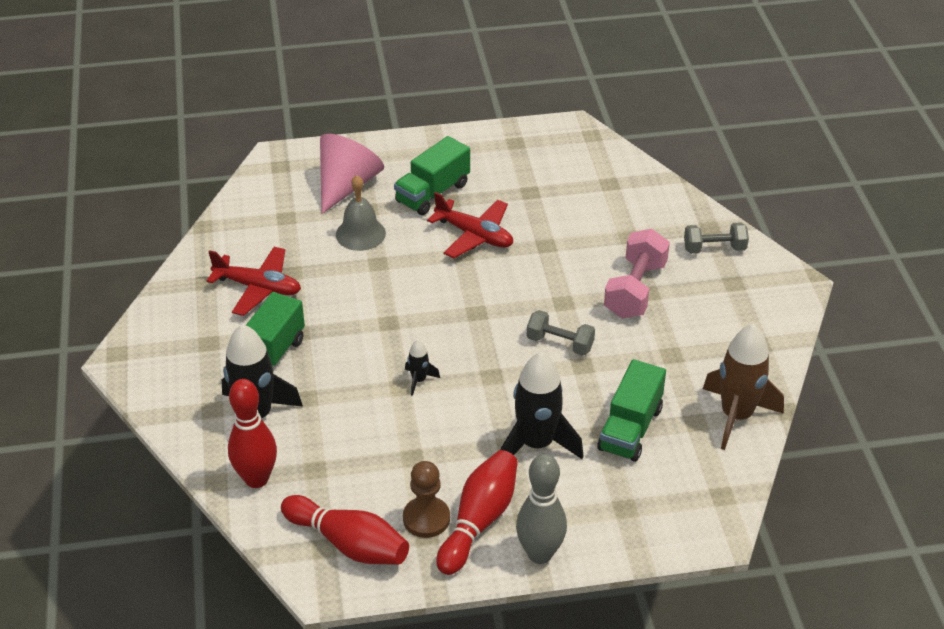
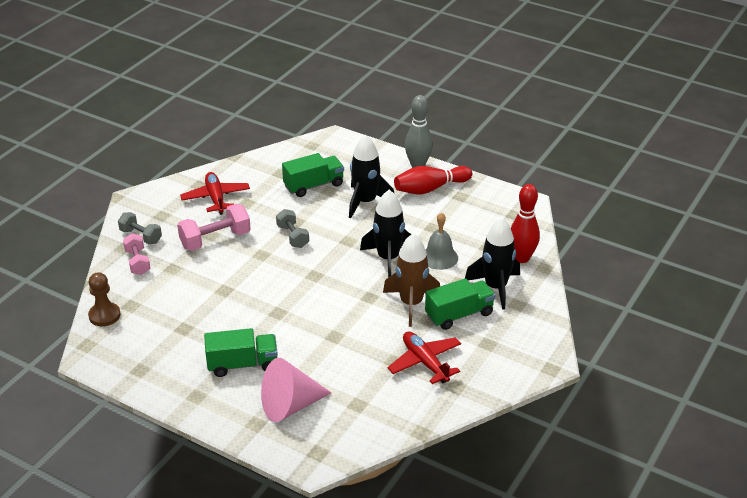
camera: 140 degrees left, 5 degrees down
(349, 543) = (501, 210): red bowling pin -> none
(360, 234) = (322, 362): grey bell -> grey bell (439, 257)
(419, 380) = (388, 258): black rocket -> black rocket, size x2.19
(426, 518) = (453, 201): brown pawn -> brown pawn (104, 315)
(474, 235) = (255, 320): red plane -> red plane (216, 198)
(671, 222) = (137, 262): none -> pink dumbbell
(736, 416) = (259, 166): brown rocket -> brown rocket (411, 304)

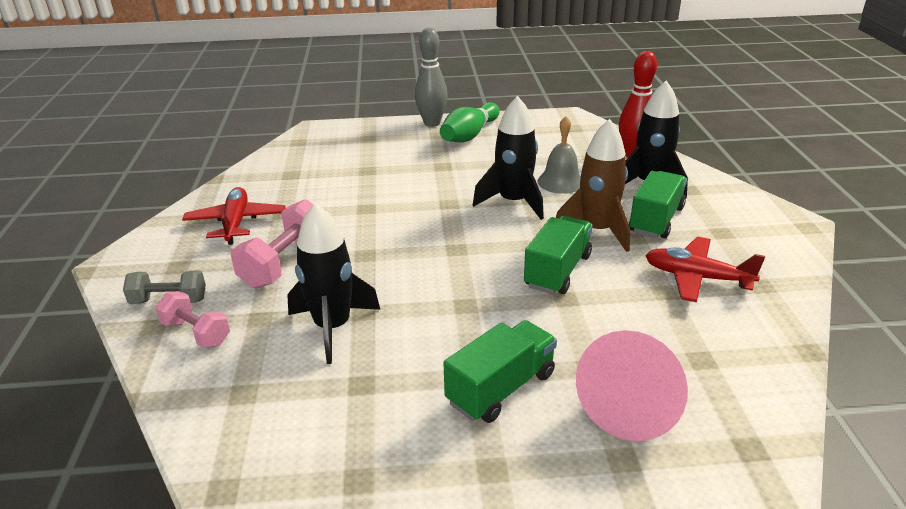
camera: 35 degrees left, 5 degrees down
(104, 315) = (211, 428): brown pawn -> none
(216, 198) = (236, 223): red plane -> red plane turned 45 degrees clockwise
(293, 236) = (380, 223): grey dumbbell -> none
(313, 185) = (344, 172): green truck -> green truck (557, 271)
(365, 202) = (420, 166): black rocket -> black rocket (332, 327)
(430, 189) = (469, 135): red bowling pin -> green bowling pin

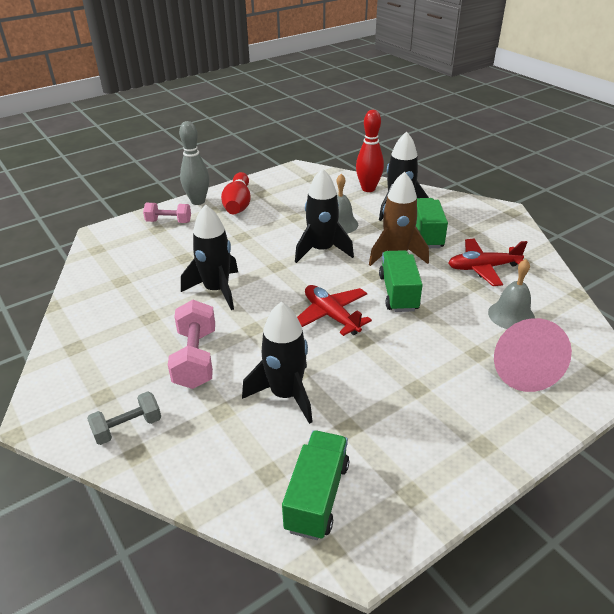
camera: 30 degrees left, 5 degrees up
(196, 333) = (181, 444): pink dumbbell -> pink dumbbell (169, 222)
(236, 223) = (116, 339): red plane -> red plane (331, 316)
(367, 208) = (216, 290): none -> black rocket
(469, 135) = (238, 204): green bowling pin -> red bowling pin
(501, 388) = (439, 390): green truck -> green truck (317, 496)
(680, 342) = (511, 315): none -> grey bell

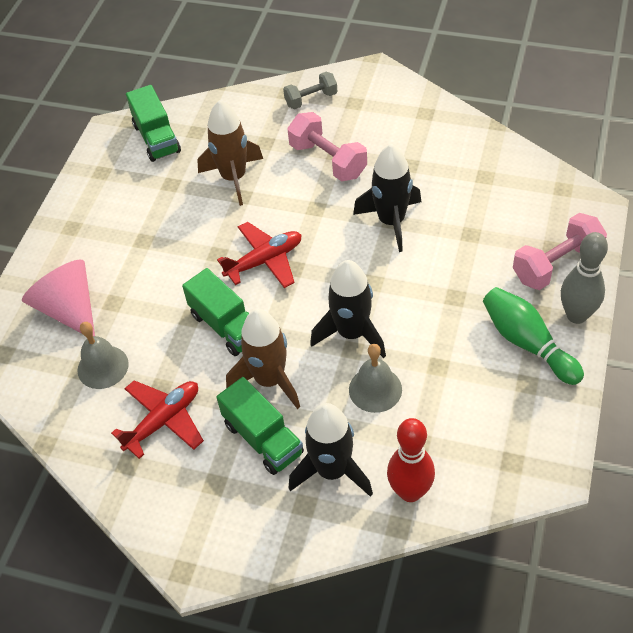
camera: 145 degrees right, 15 degrees up
(128, 428) = (311, 99): grey dumbbell -> grey dumbbell turned 45 degrees clockwise
(169, 222) = (556, 265): pink dumbbell -> pink dumbbell, size x1.54
(238, 204) = (527, 343): red bowling pin -> green bowling pin
(285, 394) = (234, 178): black rocket -> brown rocket
(331, 316) = (264, 261): red plane -> red plane turned 45 degrees counterclockwise

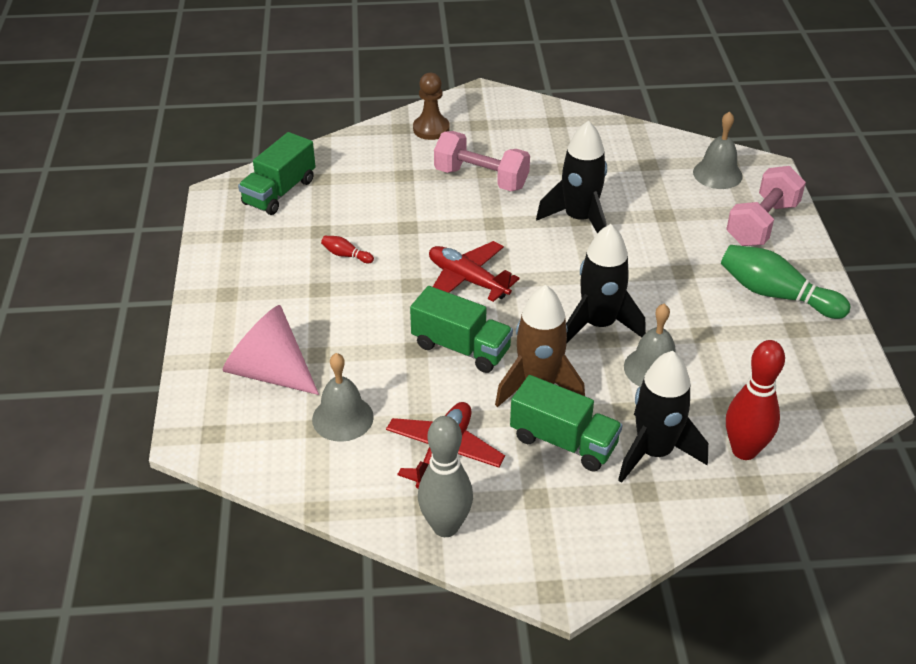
camera: 25 degrees left, 10 degrees down
(156, 138) = (279, 192): green truck -> green truck turned 75 degrees clockwise
(179, 213) = (346, 255): none -> red bowling pin
(234, 178) = (389, 212): brown rocket -> none
(264, 261) = (467, 280): red plane -> red plane turned 90 degrees counterclockwise
(311, 99) = (431, 129): grey dumbbell -> brown pawn
(544, 201) = (717, 174): none -> grey bell
(576, 315) = (807, 261): grey bowling pin -> grey bowling pin (445, 526)

